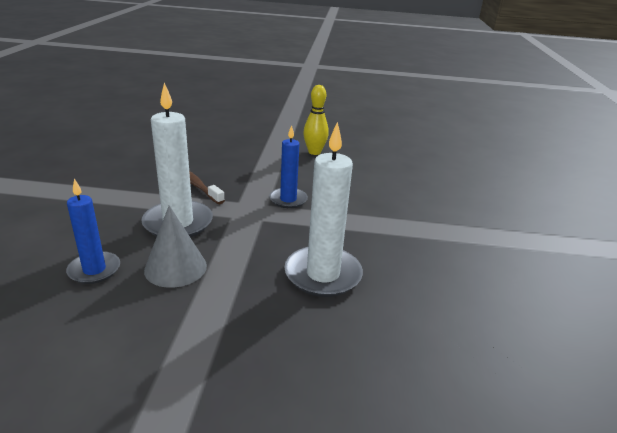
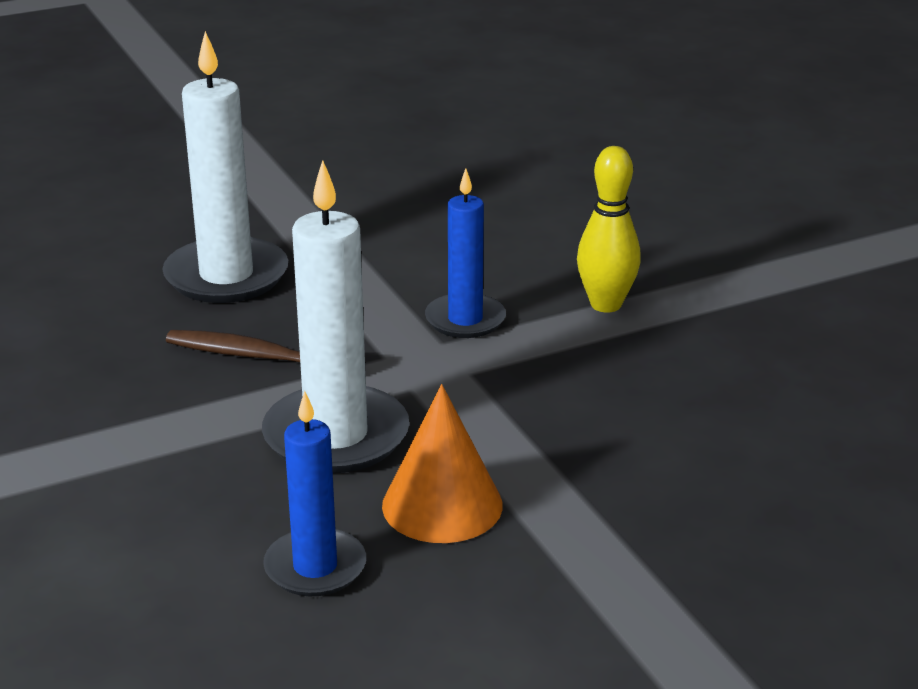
camera: 30 degrees left, 0 degrees up
(175, 267) = (442, 505): grey cone -> orange cone
(314, 152) = (389, 209): yellow bowling pin -> yellow bowling pin (606, 304)
(323, 274) = (673, 417): white candle -> white candle (226, 276)

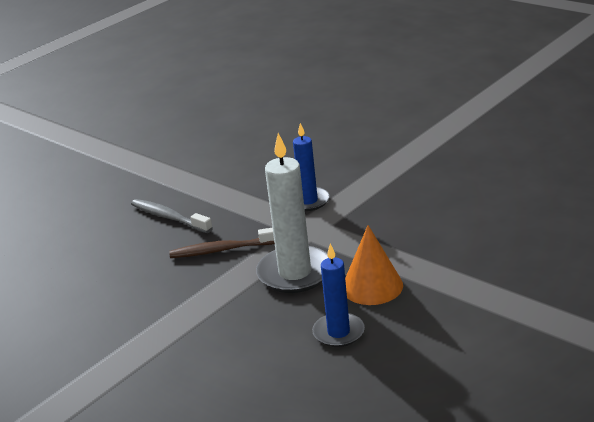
camera: 20 degrees left, 0 degrees up
(226, 276) = (169, 217): white candle -> grey toothbrush
(606, 304) = (368, 174): yellow bowling pin -> none

